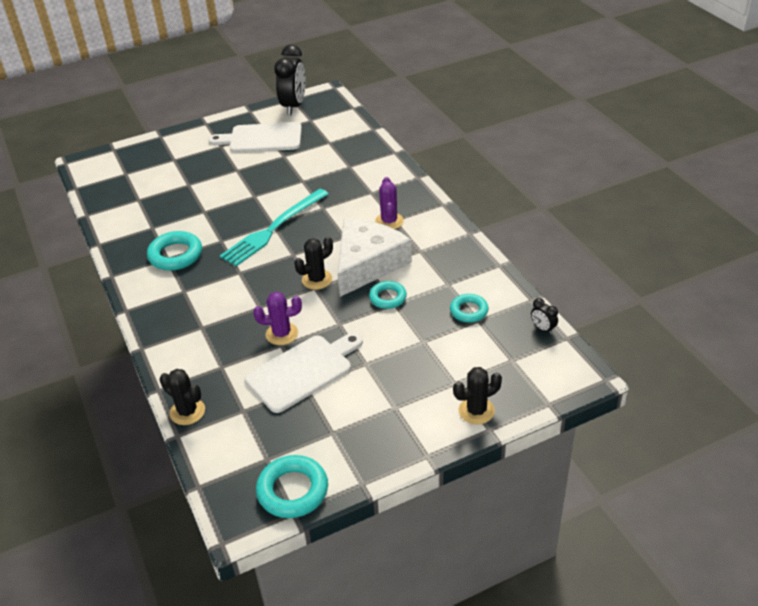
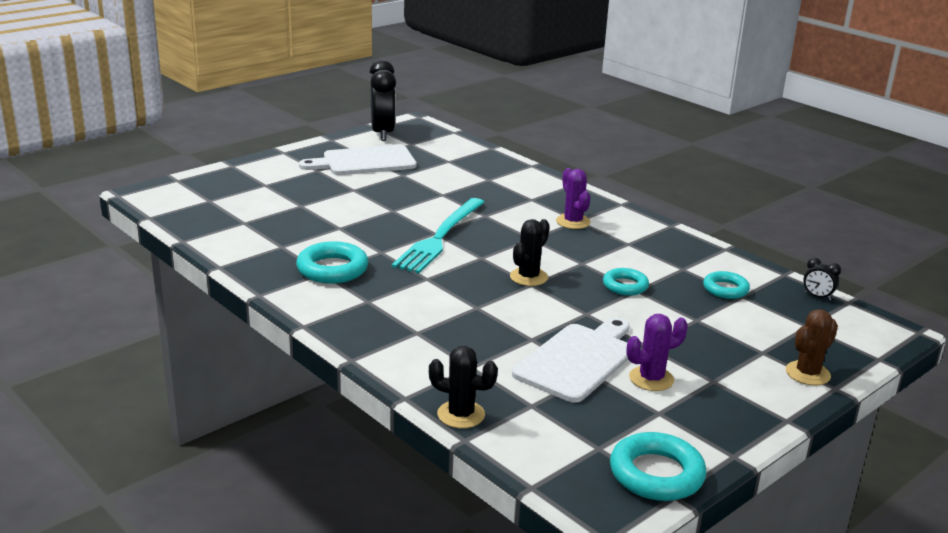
camera: 20 degrees left, 15 degrees down
(282, 334) = (524, 329): purple cactus -> purple cactus (651, 379)
(367, 264) = (577, 259): white cheese -> none
(476, 411) = (807, 373): black cactus -> brown cactus

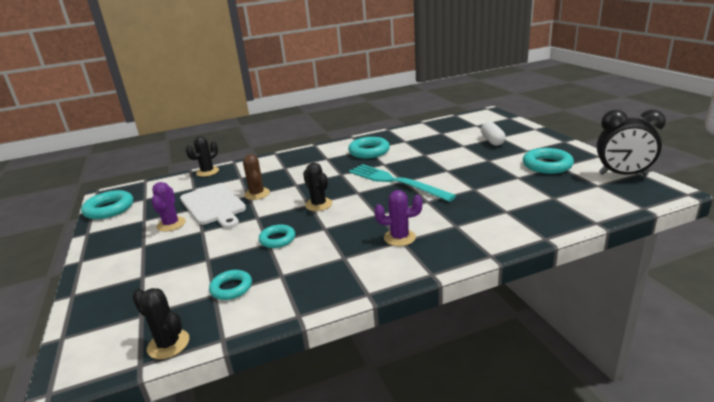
camera: 115 degrees right, 0 degrees up
(282, 188) = (492, 141): none -> white capsule
(364, 161) = (547, 165): white cutting board -> turquoise ring
(807, 373) = (99, 288): brown cactus -> brown cactus (257, 194)
(817, 297) = (168, 344): black clock -> black cactus

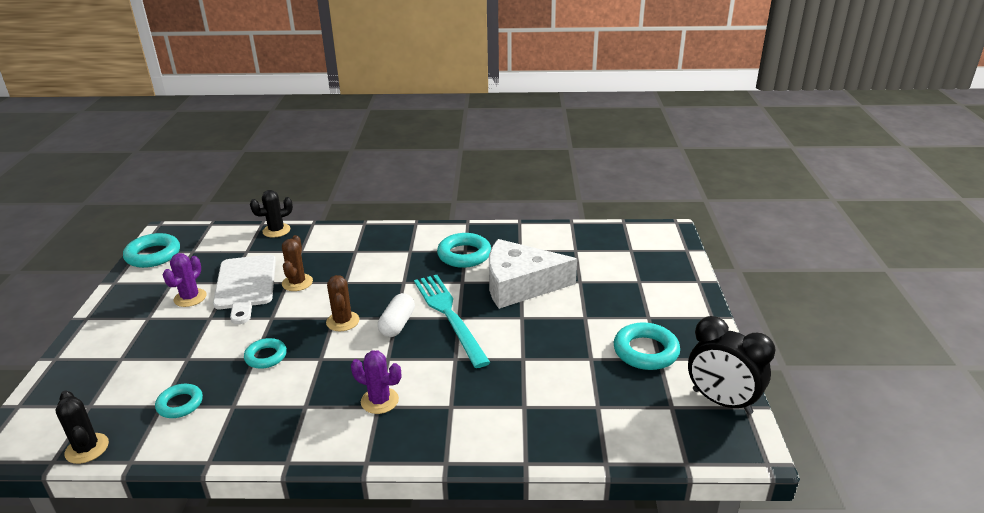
camera: 20 degrees right, 5 degrees up
(318, 204) = (343, 321): black cactus -> brown cactus
(426, 156) = (520, 284): none -> white cheese
(492, 141) = (622, 285): white capsule -> white capsule (397, 324)

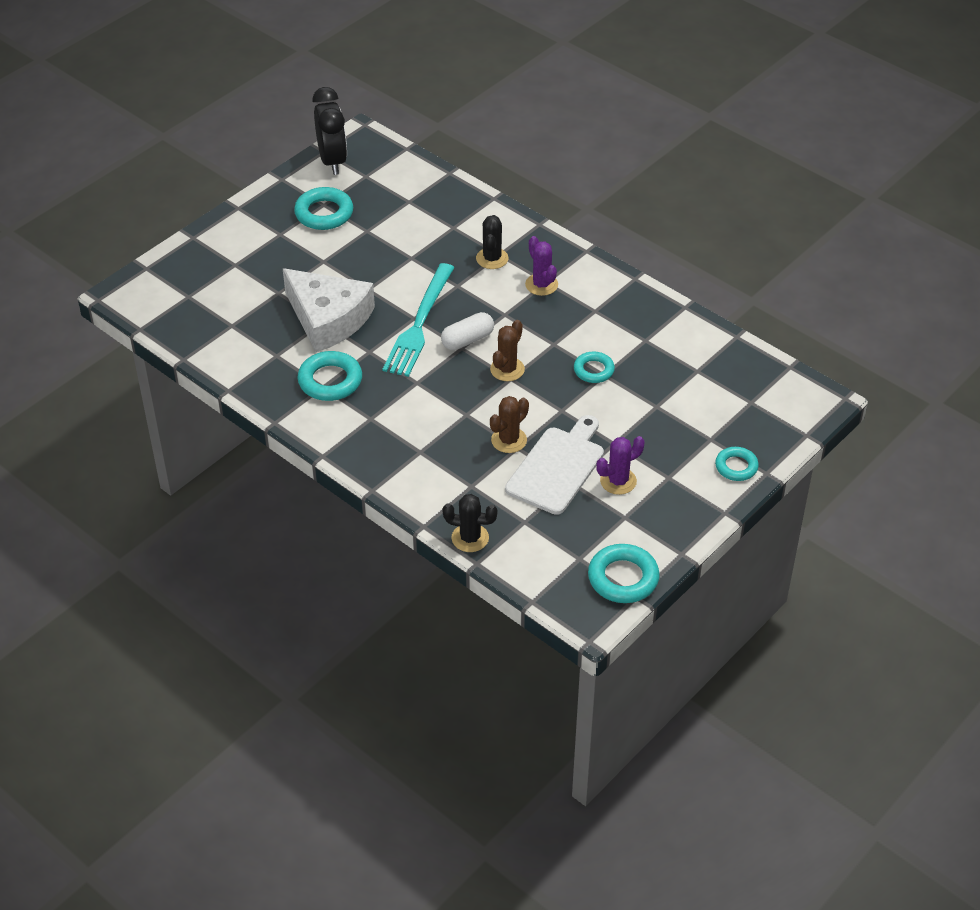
camera: 140 degrees left, 15 degrees up
(87, 448) = (763, 363): black cactus -> black cactus (492, 258)
(180, 404) = (682, 363): turquoise ring -> turquoise ring (736, 467)

